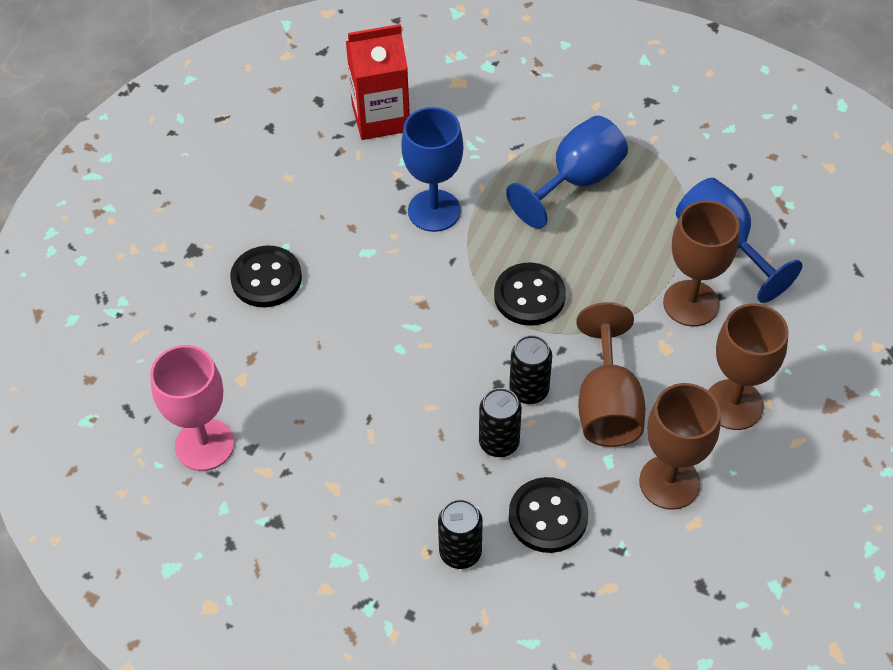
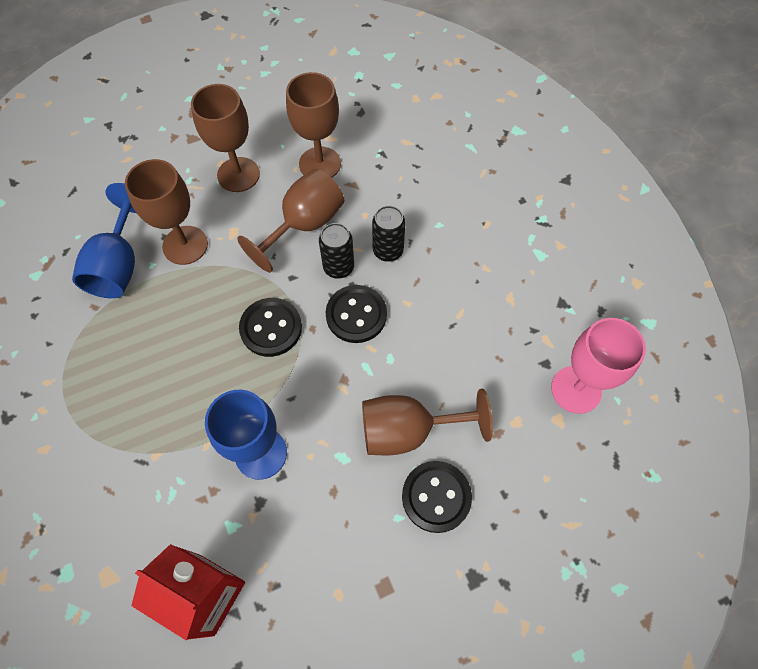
camera: 140 degrees left, 10 degrees up
(330, 306) = (408, 430): none -> brown goblet
(460, 552) = (467, 210): black can -> none
(548, 516) = (402, 193): black button -> black button (356, 315)
(576, 181) = (140, 391): blue goblet -> none

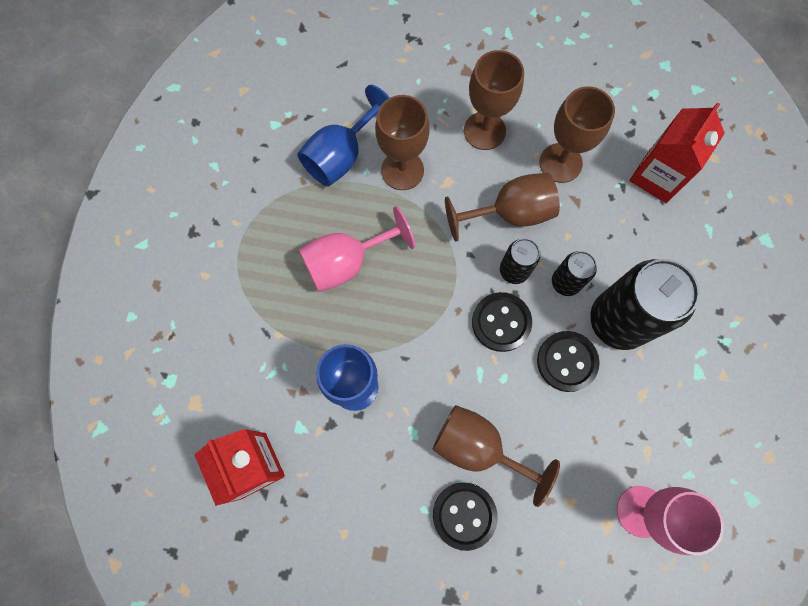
camera: 35 degrees right, 10 degrees up
(182, 350) = (347, 262): none -> pink goblet
(271, 328) = (425, 288): black button -> black button (567, 361)
(404, 131) = (657, 176): none -> red carton
(450, 254) = (618, 321): none -> black can

